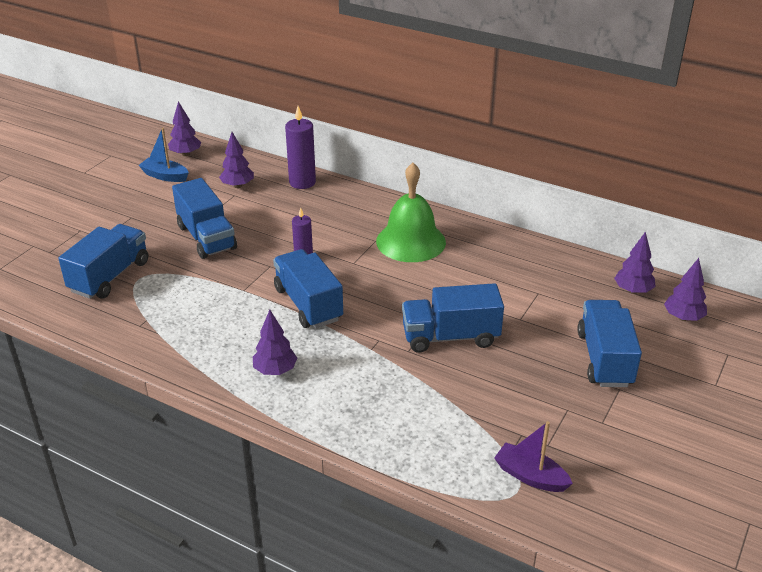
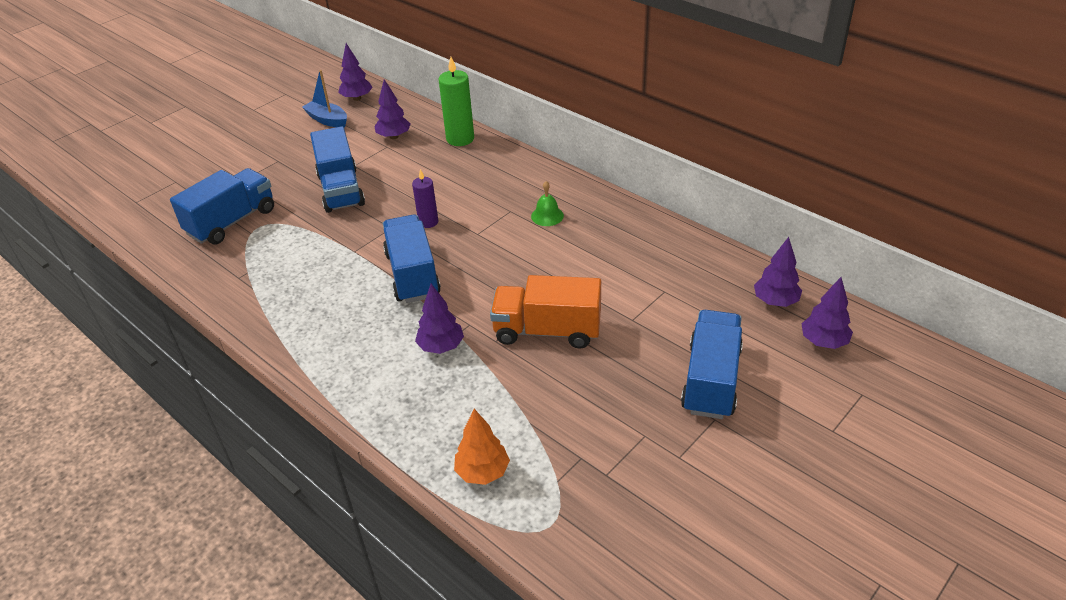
camera: 15 degrees right, 5 degrees up
(275, 370) = (349, 344): purple tree -> purple tree (441, 347)
(302, 182) = (460, 139): purple candle -> green candle
(411, 241) = (547, 216): green bell -> green bell, size x0.43
(442, 458) = (482, 472): none -> orange tree
(450, 337) = (547, 331): blue truck -> orange truck
(530, 476) = (572, 509): purple boat -> none

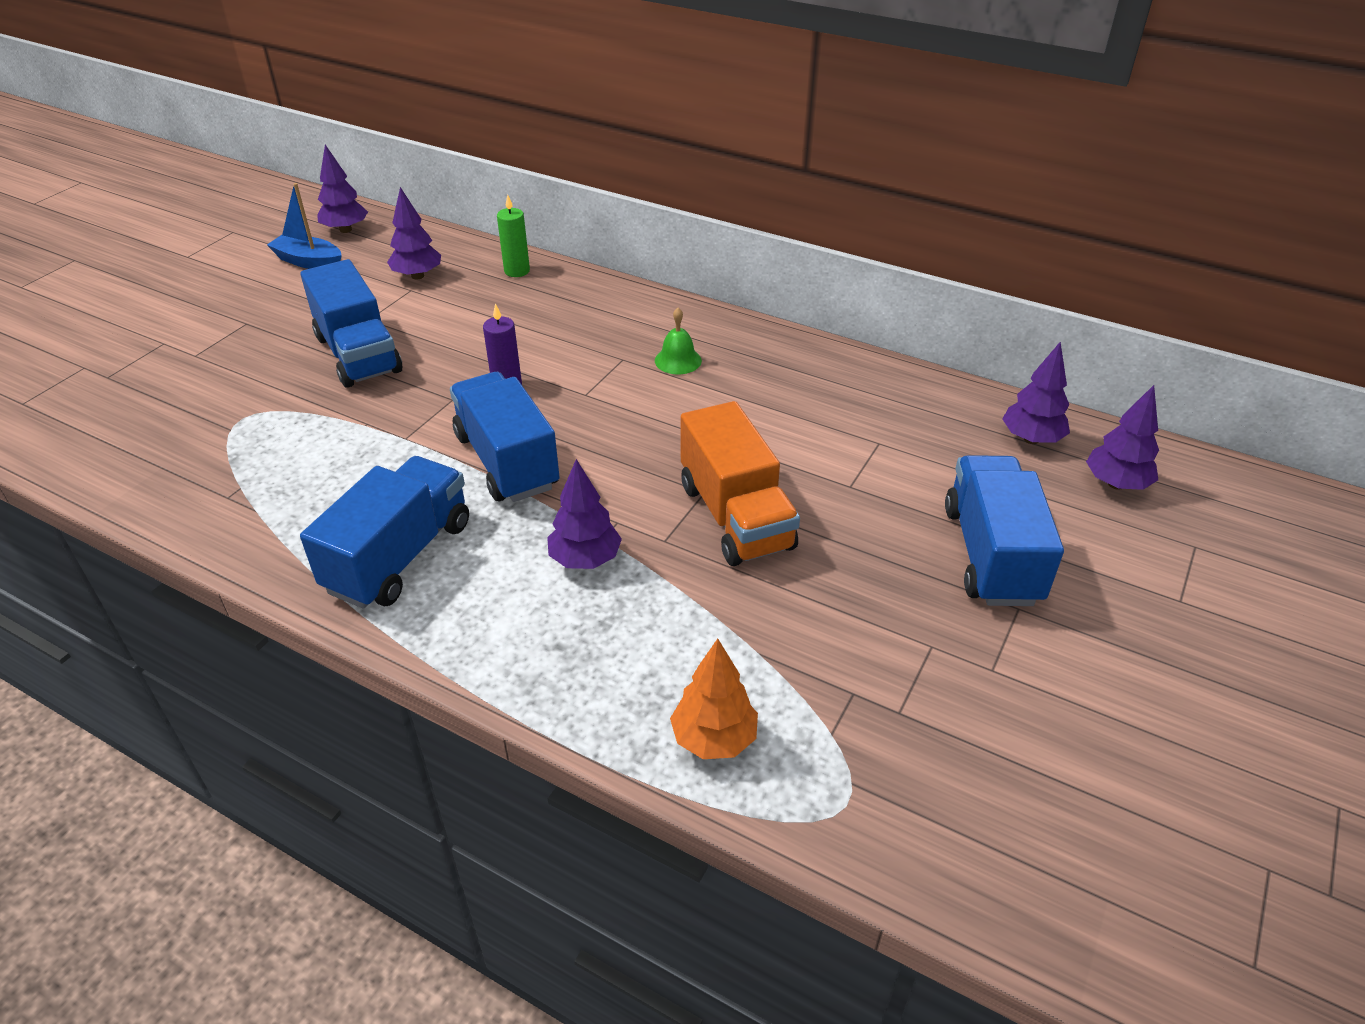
camera: 15 degrees left, 0 degrees up
(232, 222) = (194, 416): blue truck -> blue truck (399, 556)
(460, 139) = (517, 271): green candle -> green candle, size x0.63
(547, 331) = (735, 516): orange truck -> orange truck turned 105 degrees counterclockwise

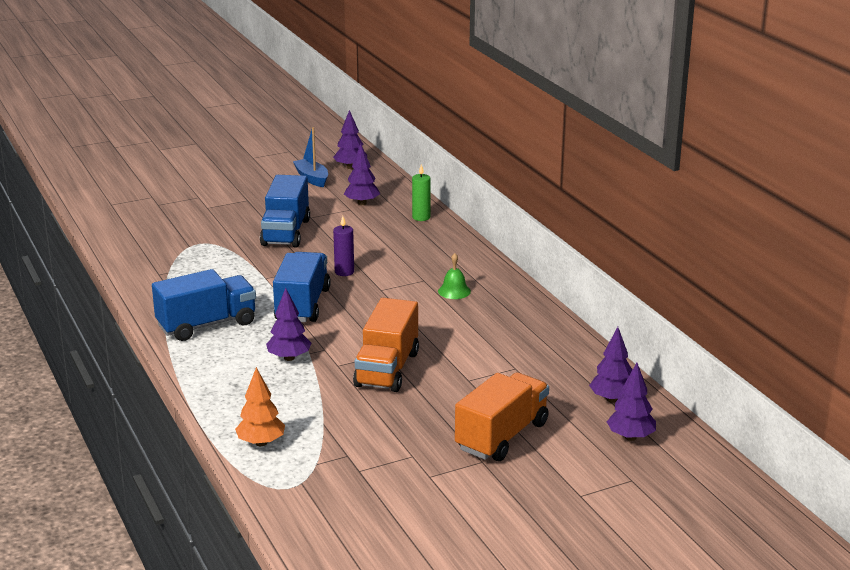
camera: 35 degrees right, 15 degrees down
(991, 555) = (502, 436): blue truck -> orange truck

